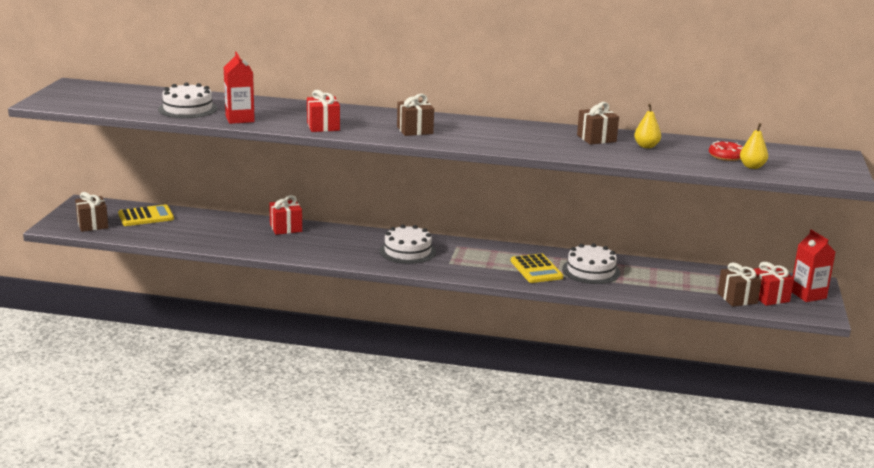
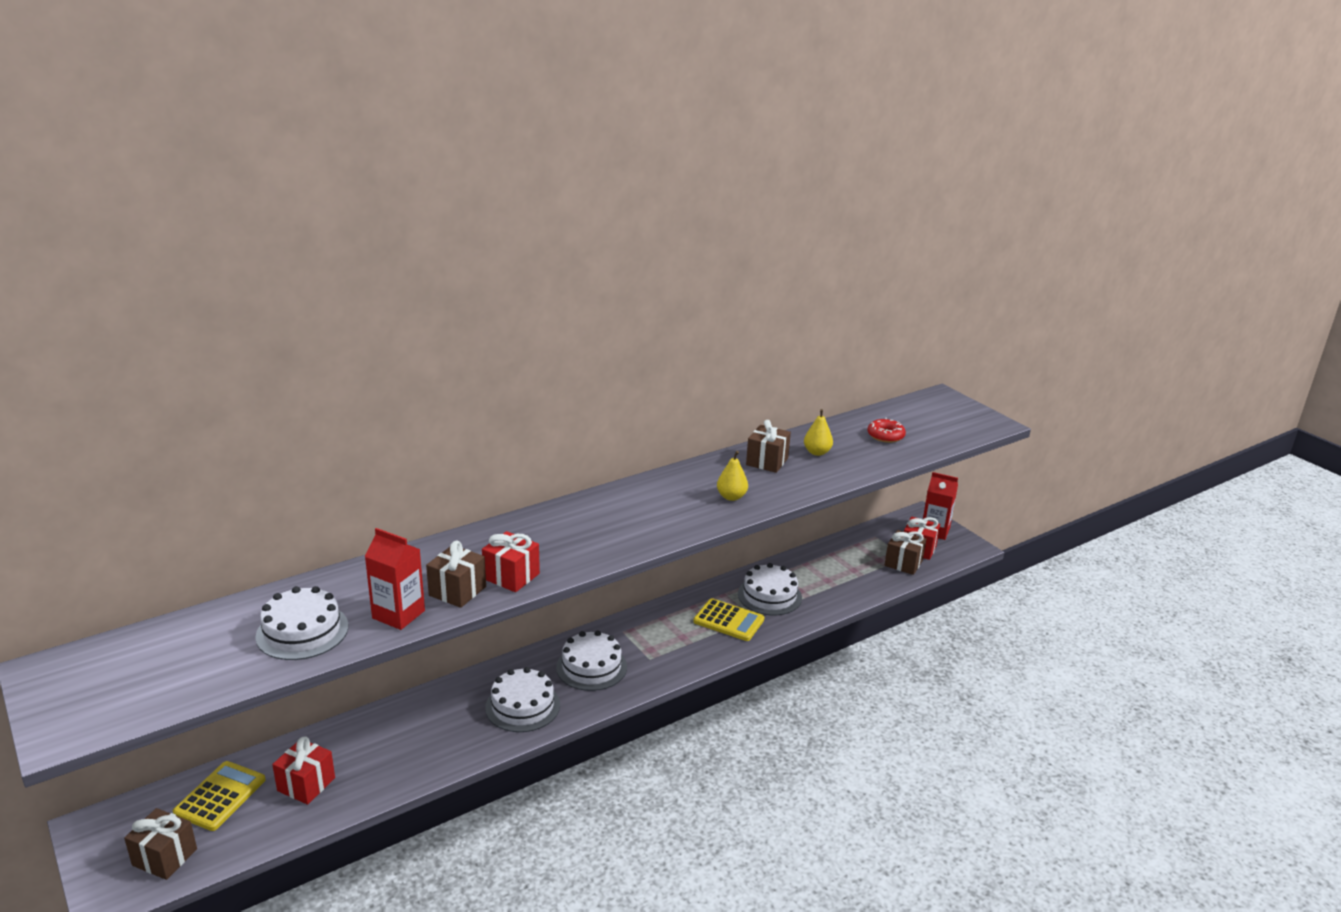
camera: 45 degrees left, 5 degrees up
(286, 228) = (421, 710): red gift -> red gift (306, 784)
(338, 249) = (522, 706): none -> white cake
(415, 130) = (607, 532): brown gift -> brown gift (457, 591)
(752, 167) = (921, 440): yellow pear -> yellow pear (731, 497)

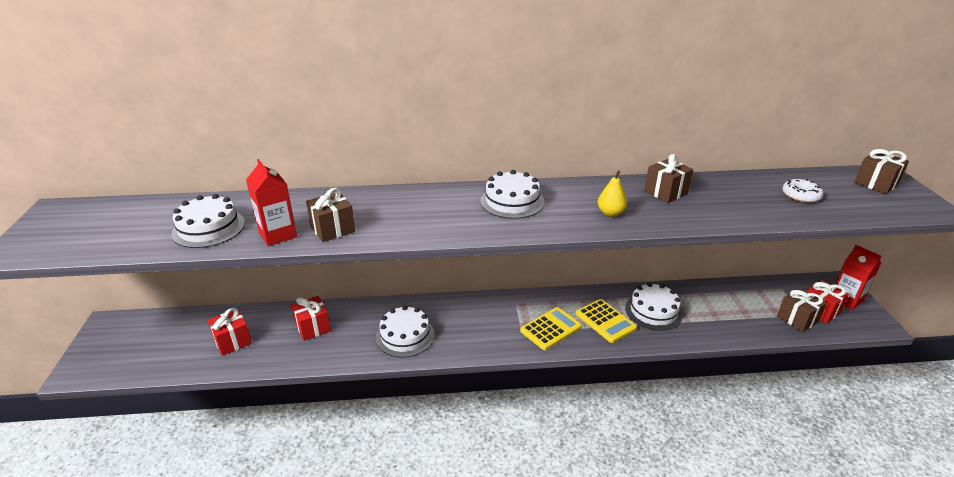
camera: 30 degrees right, 5 degrees up
(165, 857) = (122, 359): brown gift -> brown gift (876, 184)
(220, 796) = (182, 330): yellow calculator -> yellow calculator (550, 329)
(511, 576) = (380, 229): red gift -> red gift (313, 327)
(591, 667) = (474, 323): white cake -> white cake (512, 201)
(817, 452) = (719, 195): yellow pear -> none
(885, 436) = (800, 195): red donut -> white donut

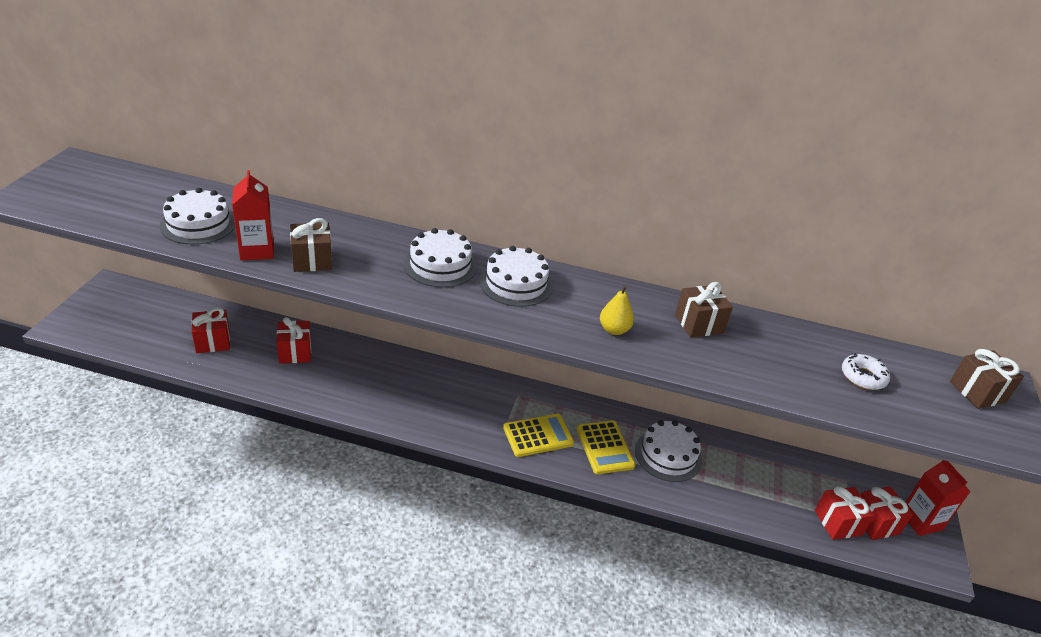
camera: 15 degrees right, 5 degrees up
(405, 336) = (380, 392): white cake -> white cake (440, 265)
(797, 319) = (838, 523): brown gift -> red gift

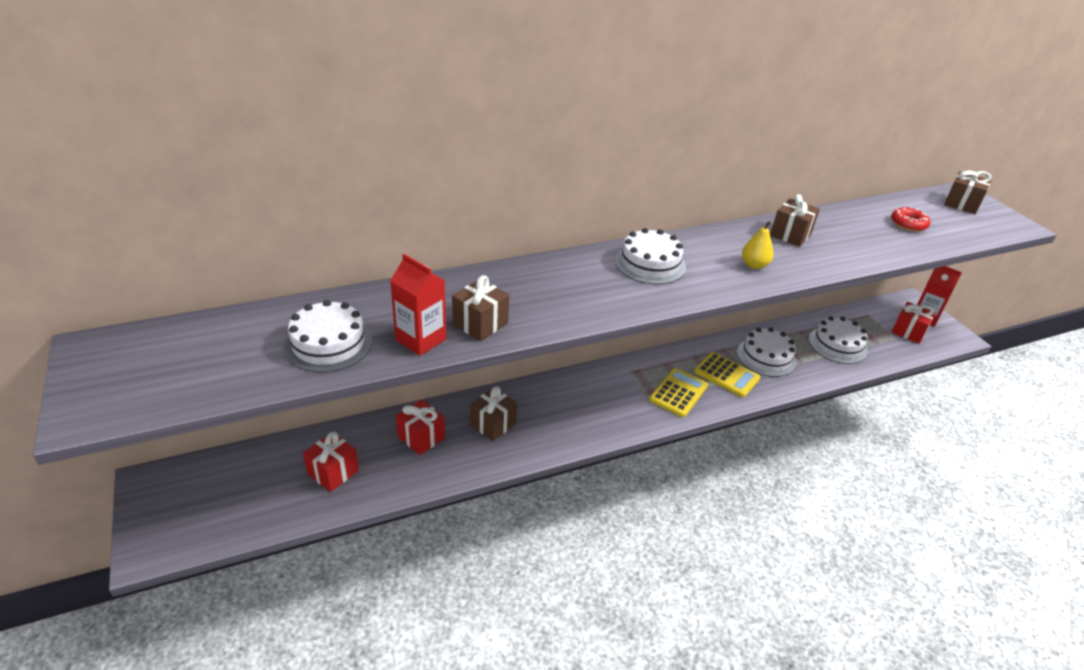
camera: 35 degrees left, 0 degrees up
(356, 372) = (493, 424): none -> brown gift
(440, 265) = (580, 276): white cake -> white cake (837, 345)
(838, 523) = (893, 344): red gift -> none
(863, 377) = (908, 224): white donut -> red donut

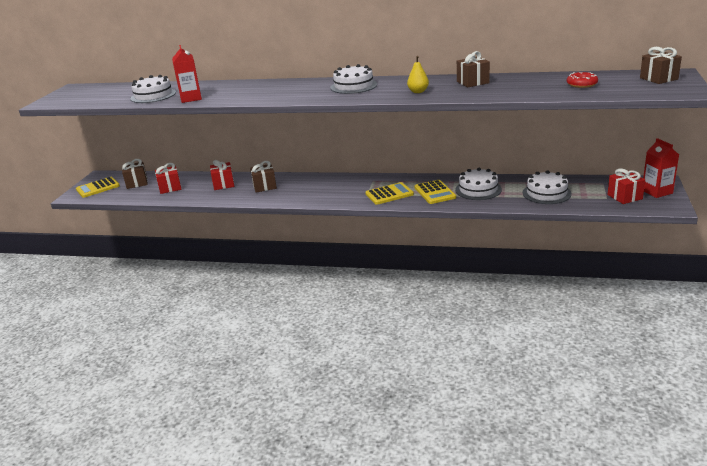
camera: 40 degrees right, 10 degrees down
(180, 514) = (98, 188): none -> yellow calculator
(480, 324) = (225, 97): brown gift -> brown gift (137, 183)

